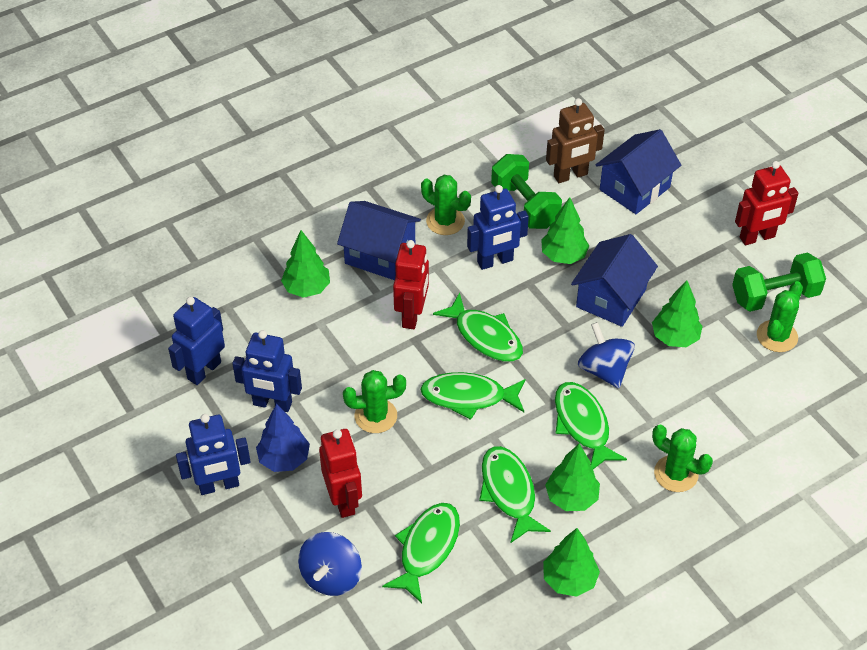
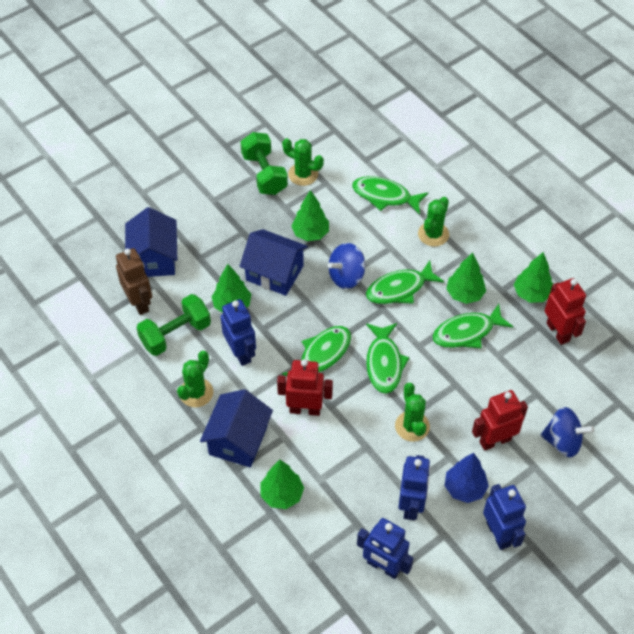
camera: 95 degrees left, 5 degrees up
(427, 548) = (525, 381): green fish -> green fish (385, 196)
(634, 188) = (154, 258): blue house -> blue house turned 45 degrees clockwise
(757, 237) = (206, 182): red robot -> red robot (558, 332)

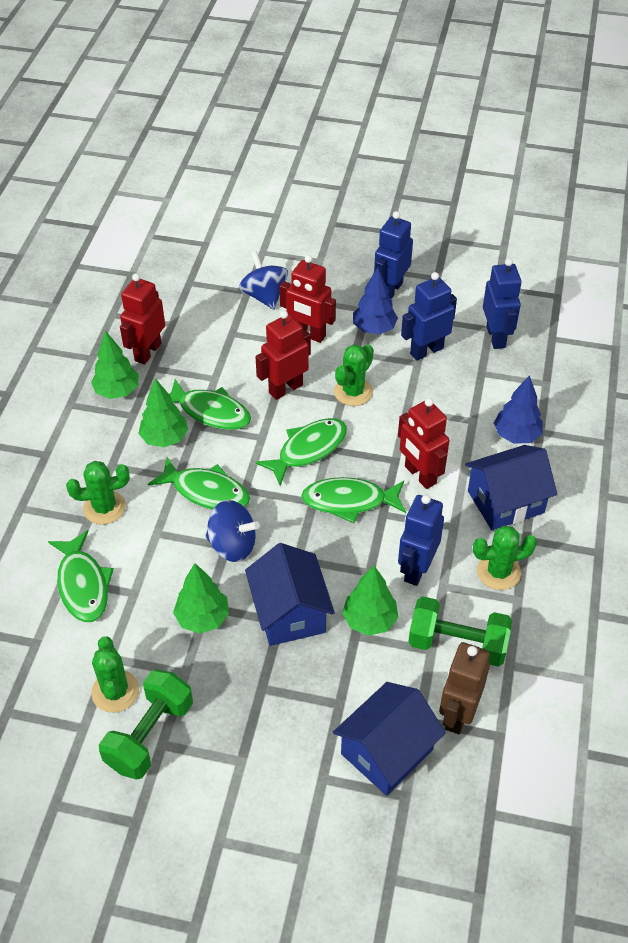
camera: 130 degrees left, 5 degrees down
(282, 495) = (516, 435): green tree -> blue tree
(451, 388) = (285, 389): none -> red robot

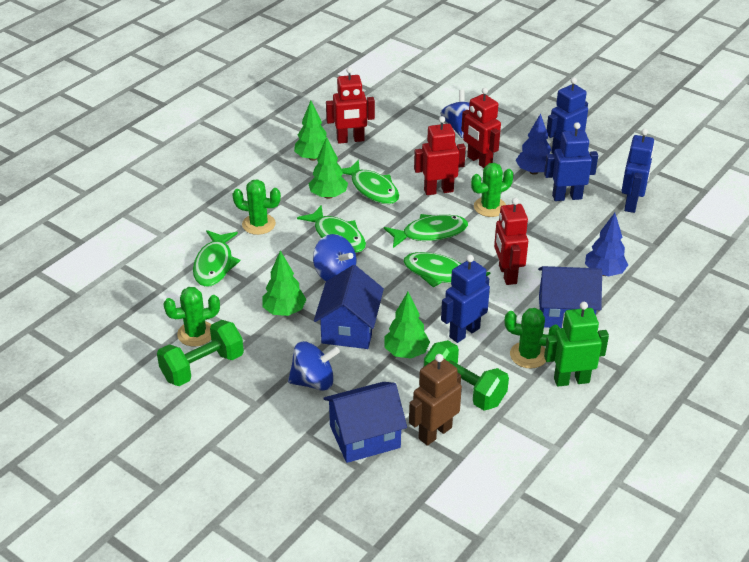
camera: 25 degrees right, 10 degrees down
(115, 691) = (196, 334): green cactus -> green cactus turned 60 degrees clockwise
(147, 352) = (350, 140): red robot -> red robot turned 150 degrees counterclockwise
(289, 701) = (313, 381): none -> blue spinning top
(558, 586) = (571, 380): none -> green robot

